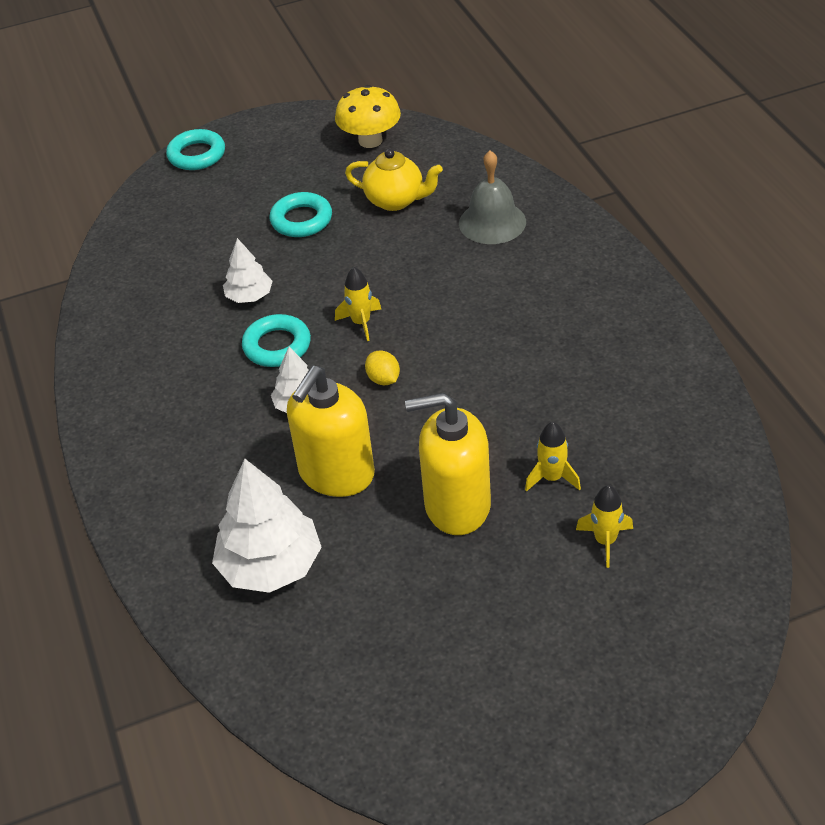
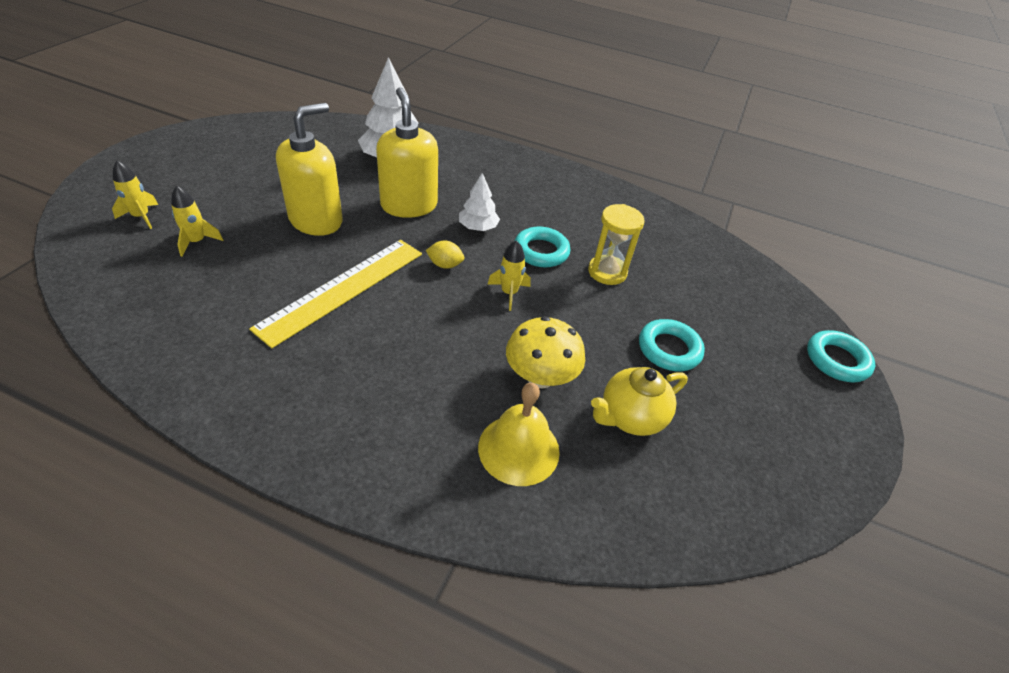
camera: 125 degrees right, 0 degrees up
(249, 296) = (607, 272): white tree -> yellow hourglass
(370, 140) = (754, 479): yellow mushroom -> yellow mushroom (540, 377)
(492, 222) = (518, 449): grey bell -> yellow bell
(503, 403) = (342, 289): none -> yellow ruler
(552, 478) = (263, 260): yellow rocket -> yellow rocket (141, 217)

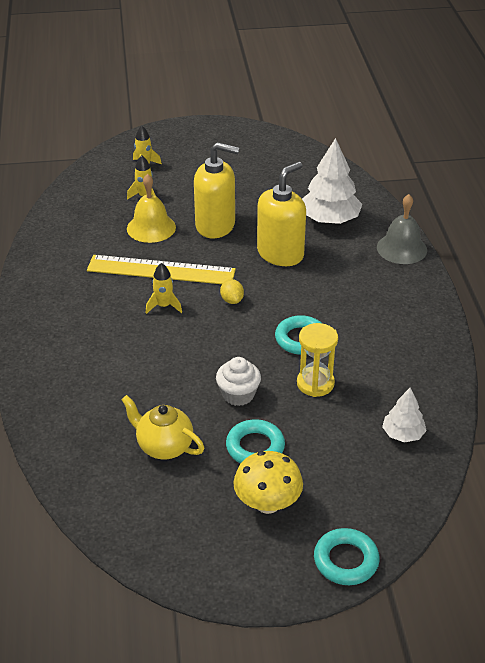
camera: 65 degrees right, 5 degrees down
(474, 148) = (401, 248): none -> grey bell
(478, 227) = (293, 296): white tree -> white tree (403, 434)
(509, 293) = (233, 342): yellow rocket -> yellow rocket (164, 306)
(518, 449) = (93, 403): yellow bell -> yellow bell (151, 227)
(540, 377) = (163, 389): yellow mushroom -> yellow mushroom (267, 503)
(588, 326) = (238, 394): none -> white cupcake

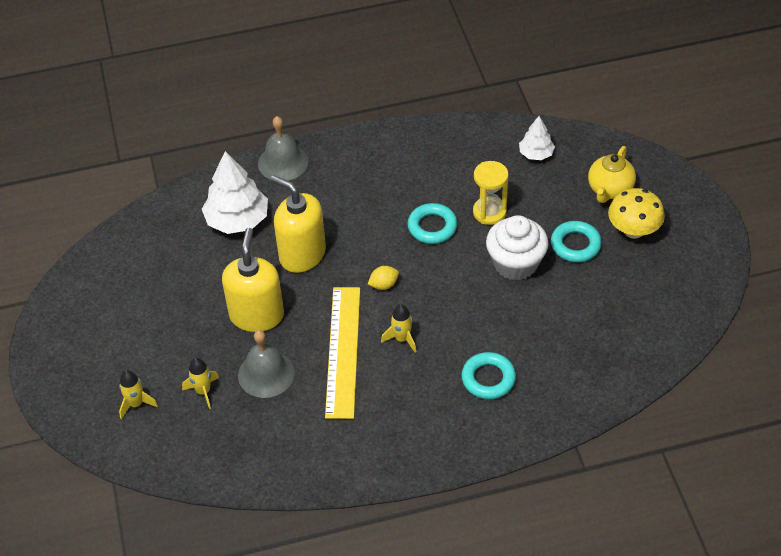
camera: 95 degrees left, 10 degrees up
(151, 227) = (266, 374): yellow bell -> grey bell
(164, 446) = (591, 307): yellow teapot -> yellow teapot (609, 190)
(238, 394) = (515, 263): white cupcake -> white cupcake, size x1.51
(346, 560) = (673, 180): turquoise ring -> turquoise ring (488, 379)

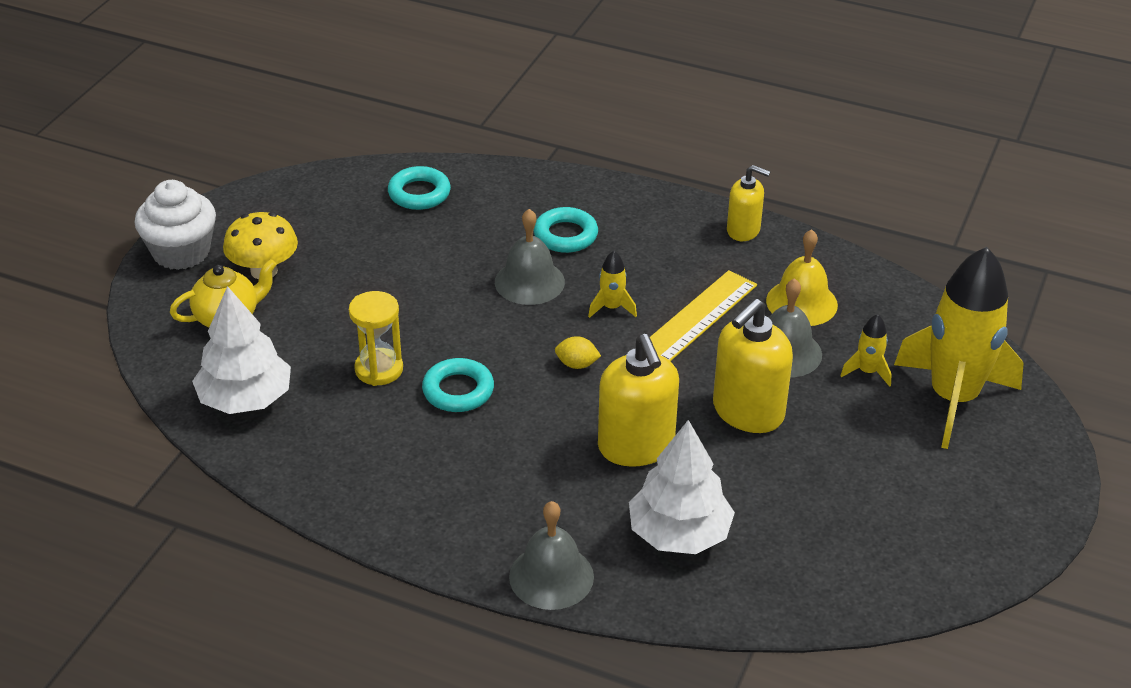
camera: 145 degrees left, 10 degrees down
(136, 404) = (953, 399): yellow rocket -> yellow rocket, size x2.49
(284, 423) = (801, 302): none -> yellow bell
(374, 466) = (743, 230): none -> yellow soap dispenser
(471, 325) = (529, 282): none -> grey bell
(515, 263) = (418, 308): white cupcake -> white cupcake (181, 252)
(536, 154) = (245, 399): white tree -> white tree, size x1.79
(575, 245) = (337, 290): turquoise ring -> turquoise ring (419, 193)

